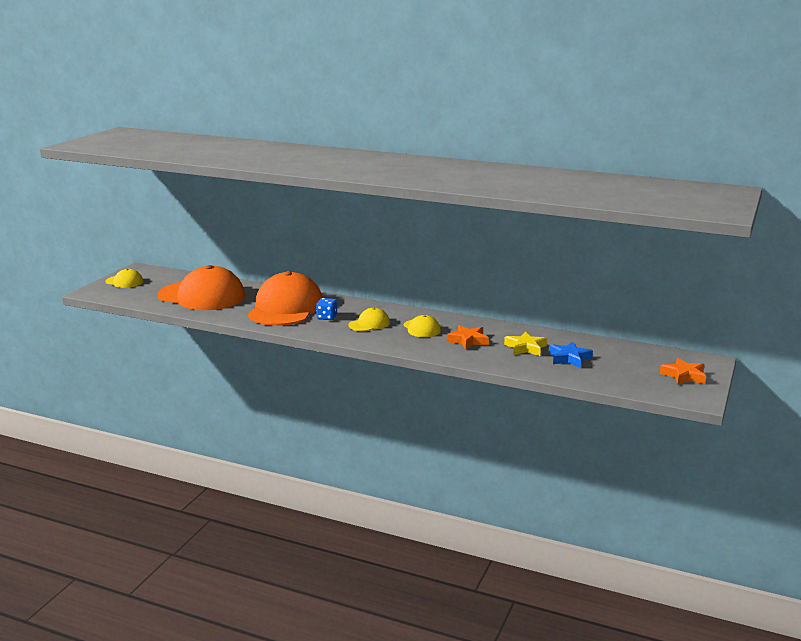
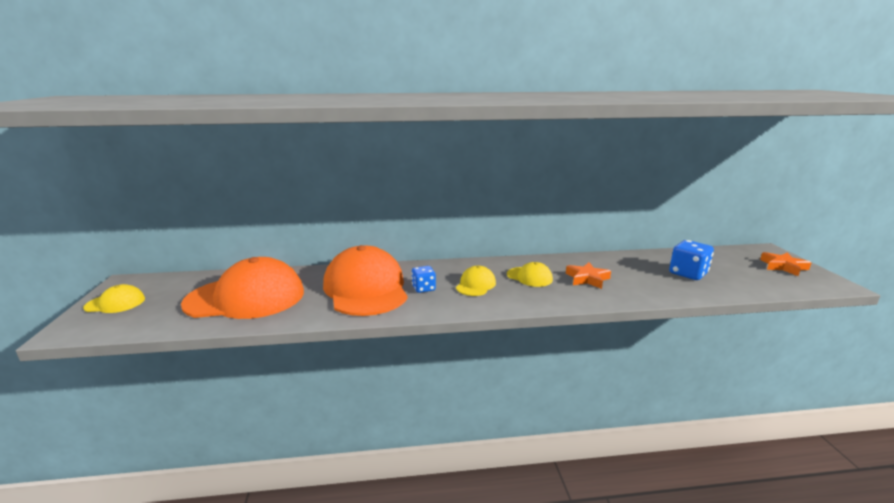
camera: 30 degrees left, 0 degrees up
(525, 348) = (641, 273): yellow star -> none
(569, 358) = (688, 274): blue star -> blue dice

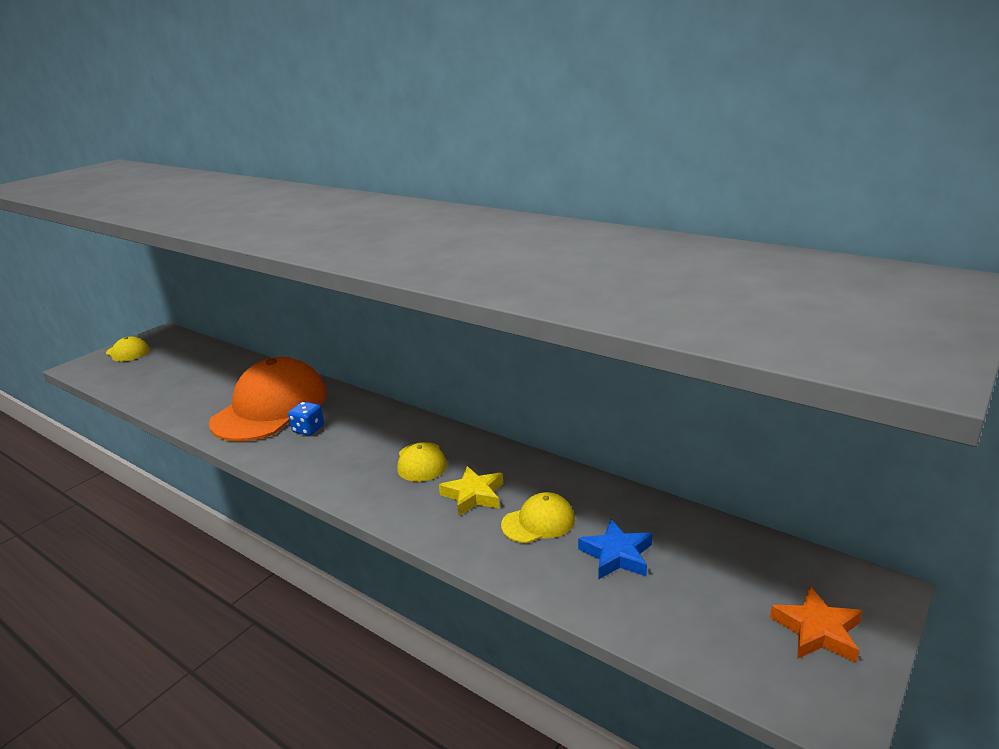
camera: 45 degrees right, 5 degrees up
(246, 297) = (190, 380): orange cap -> none
(476, 285) = (355, 446): yellow cap -> yellow cap (538, 522)
(587, 279) = (473, 495): orange star -> yellow star
(688, 274) = (617, 555): blue dice -> blue star

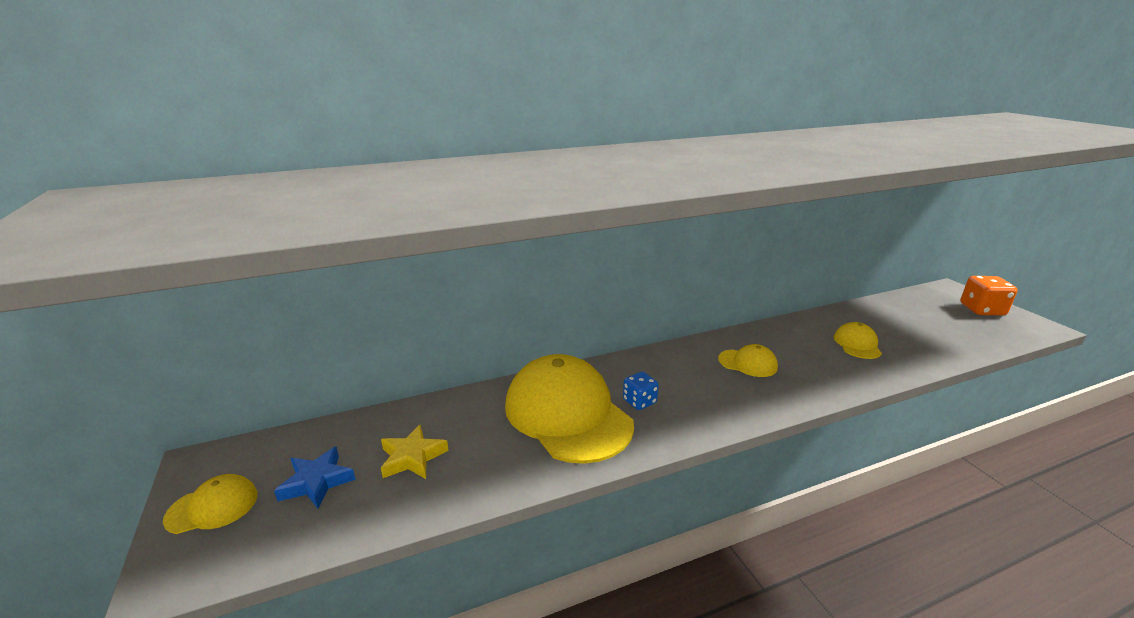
camera: 60 degrees left, 0 degrees up
(270, 408) = (567, 414): orange cap -> yellow cap
(473, 495) = (810, 356): yellow star -> yellow star (412, 457)
(617, 555) = (903, 333): blue star -> blue star (317, 482)
(817, 631) = (982, 310): orange star -> orange dice

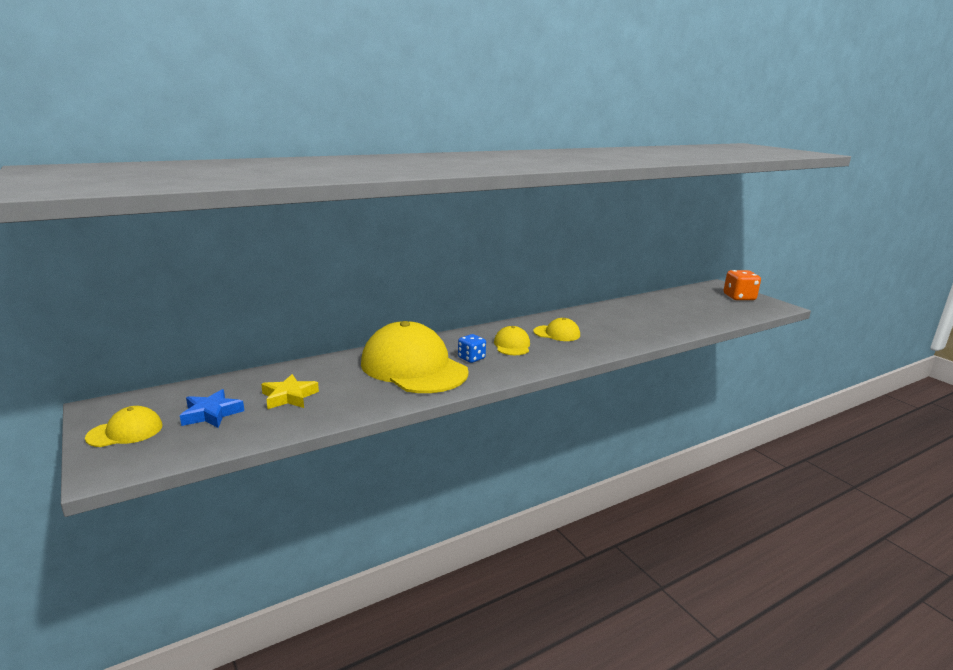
camera: 10 degrees left, 5 degrees down
(857, 344) = (642, 320): yellow cap -> yellow cap (512, 345)

